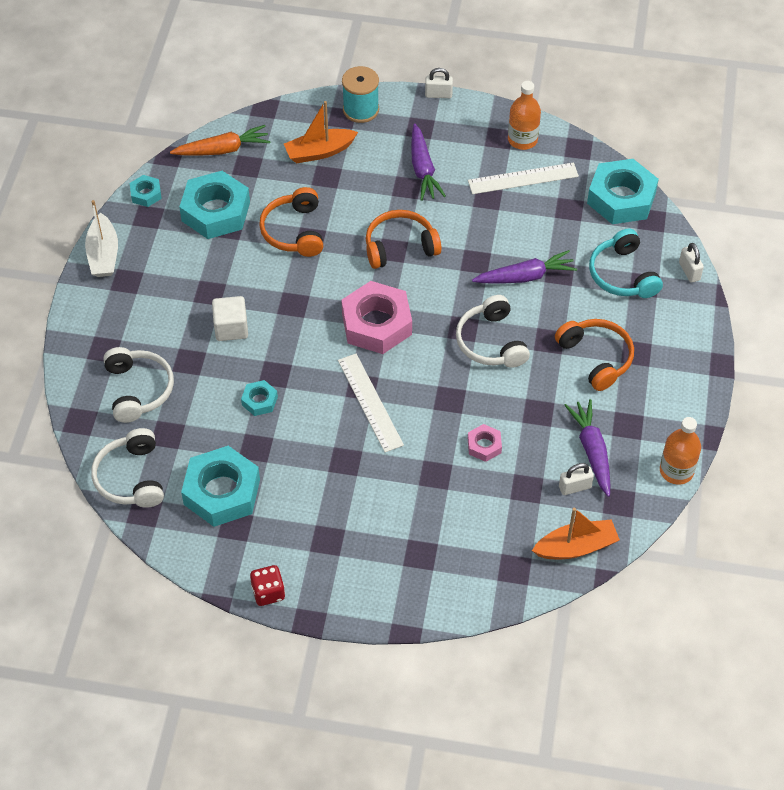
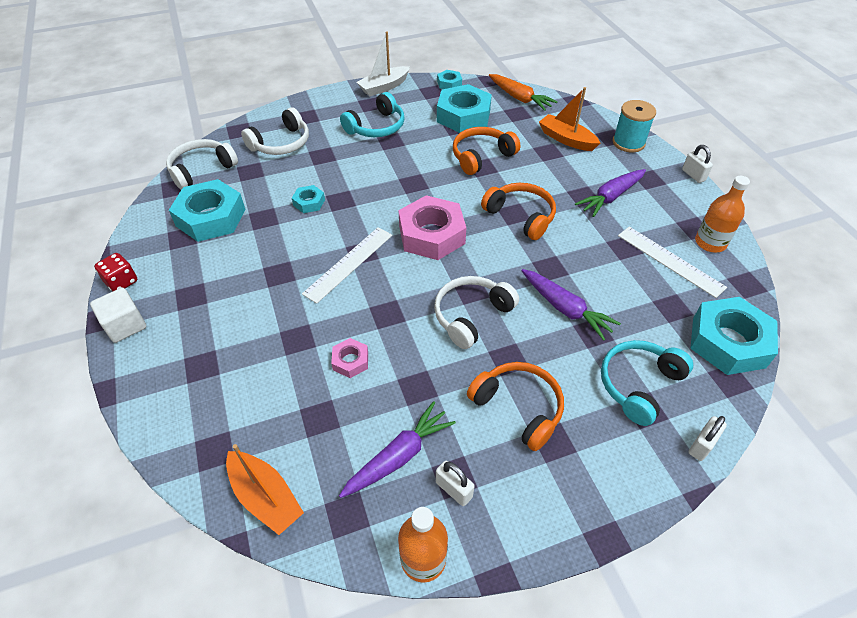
camera: 60 degrees right, 5 degrees down
(175, 294) = (376, 127): none -> turquoise headphones
(231, 328) = (366, 162): white cube -> white cube (125, 325)
(575, 487) = (343, 461): white padlock -> white padlock (454, 489)
(596, 357) = (518, 407): orange headphones -> orange headphones turned 75 degrees counterclockwise

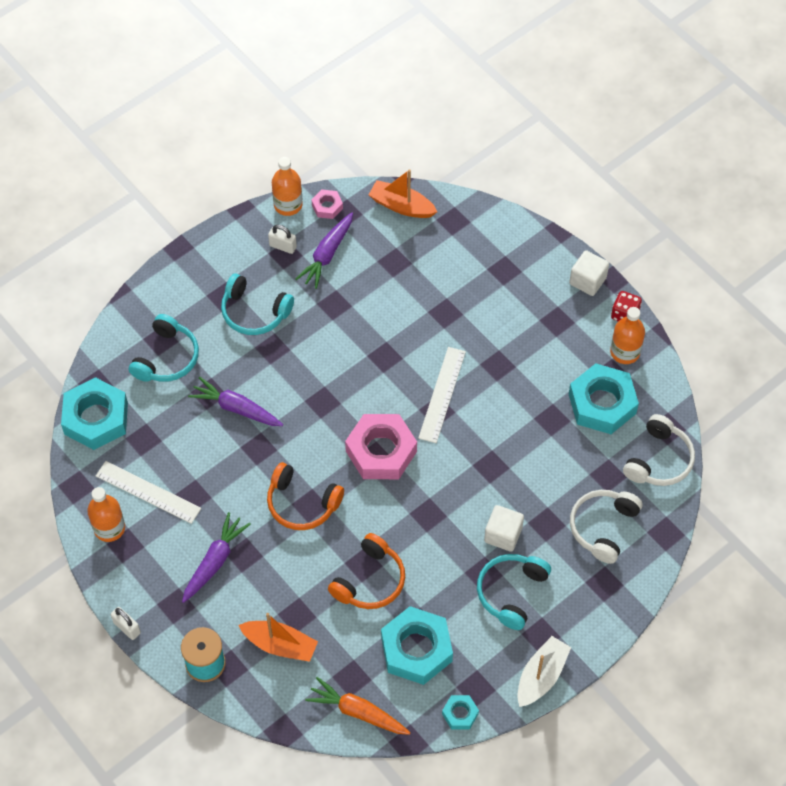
camera: 160 degrees right, 10 degrees up
(153, 250) = (625, 352): none -> orange bottle
(309, 202) = (520, 453): turquoise nut -> none
(350, 361) = (394, 308): pink nut -> pink nut (327, 206)
(360, 157) = (503, 535): none -> white cube
(471, 315) = (314, 376): white headphones -> none
(518, 407) = (254, 312): orange headphones -> turquoise headphones
(701, 445) = (118, 326): white padlock -> none

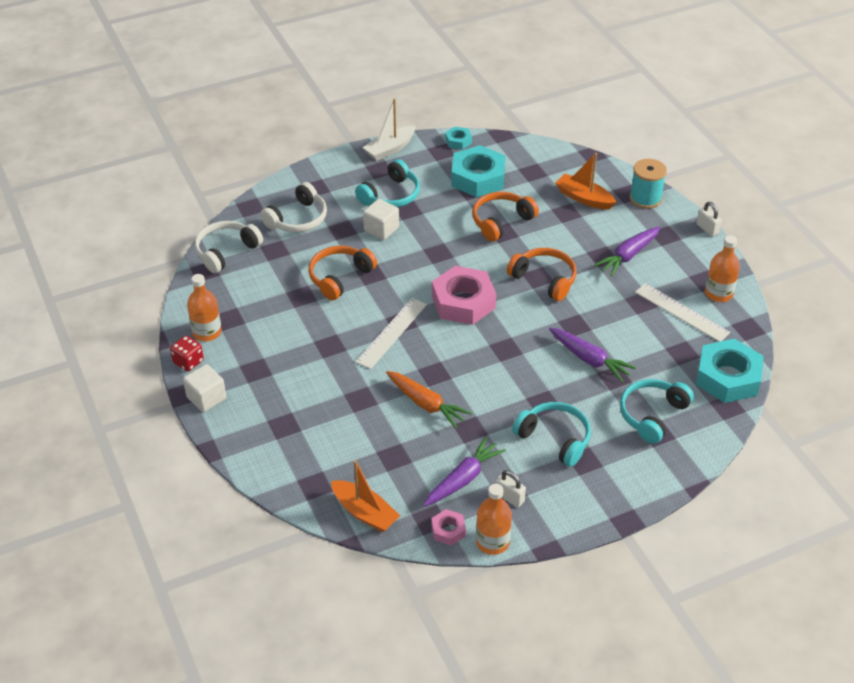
camera: 165 degrees left, 15 degrees down
(358, 712) = (533, 154): orange carrot -> orange carrot (426, 404)
(522, 453) = (339, 277): none -> orange headphones
(602, 404) = (251, 298): turquoise nut -> none

